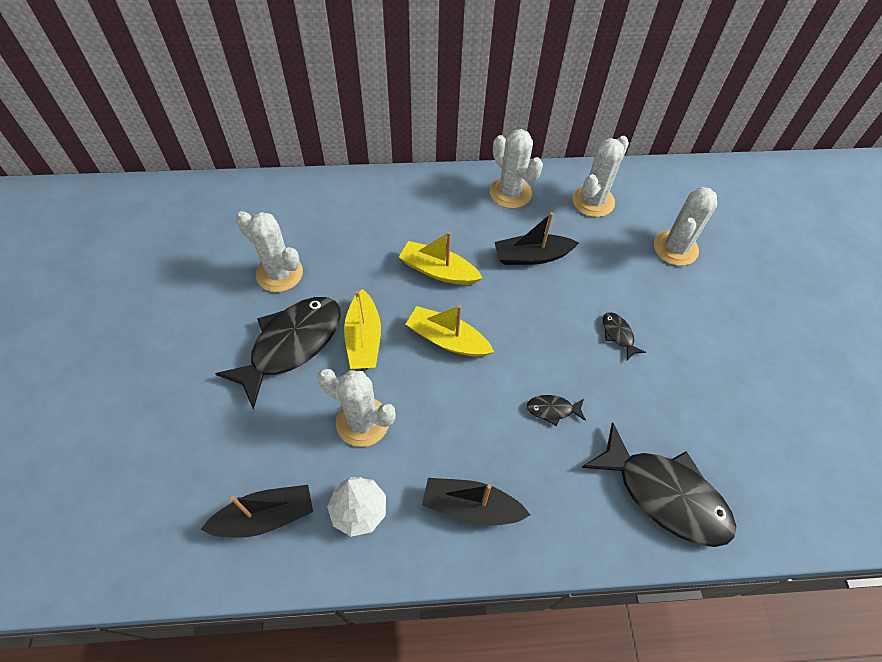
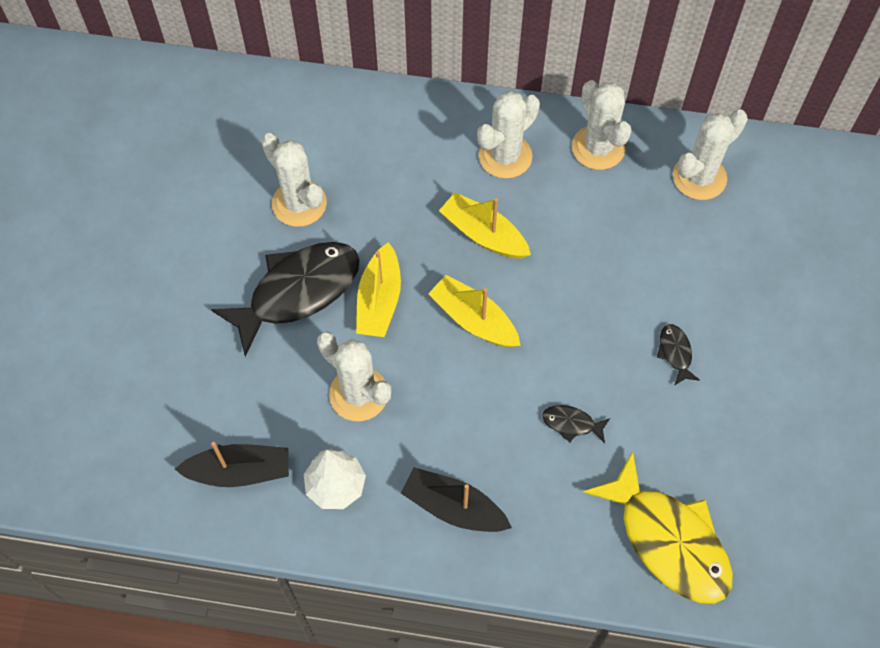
camera: 15 degrees right, 5 degrees up
(532, 256) = (600, 236): black boat -> none
(665, 494) = (668, 540): black fish -> yellow fish
(675, 248) = (783, 258): white cactus -> white cactus (505, 156)

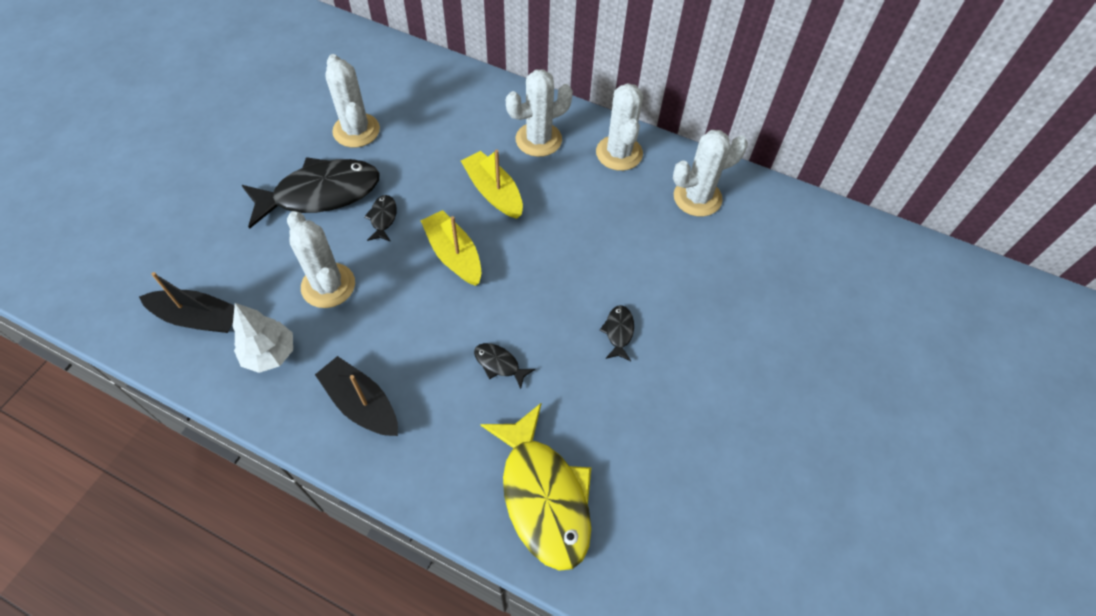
camera: 15 degrees right, 5 degrees down
(379, 300) = (383, 218): yellow boat -> black fish

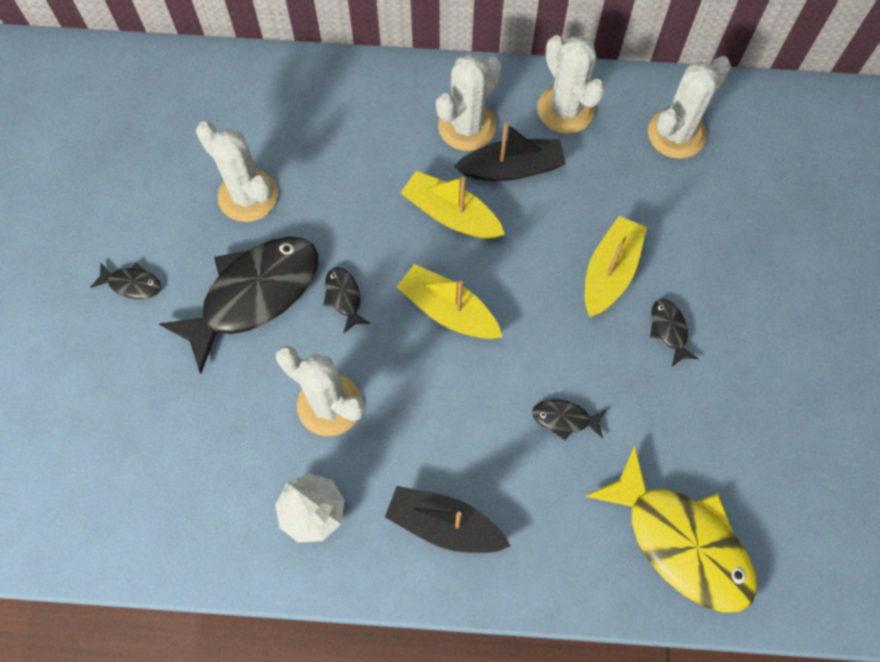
camera: 20 degrees left, 10 degrees up
(198, 318) = (205, 504): black boat -> black boat (512, 168)
(243, 157) = (132, 284): none -> black fish
(593, 273) = (610, 272): none -> yellow boat

